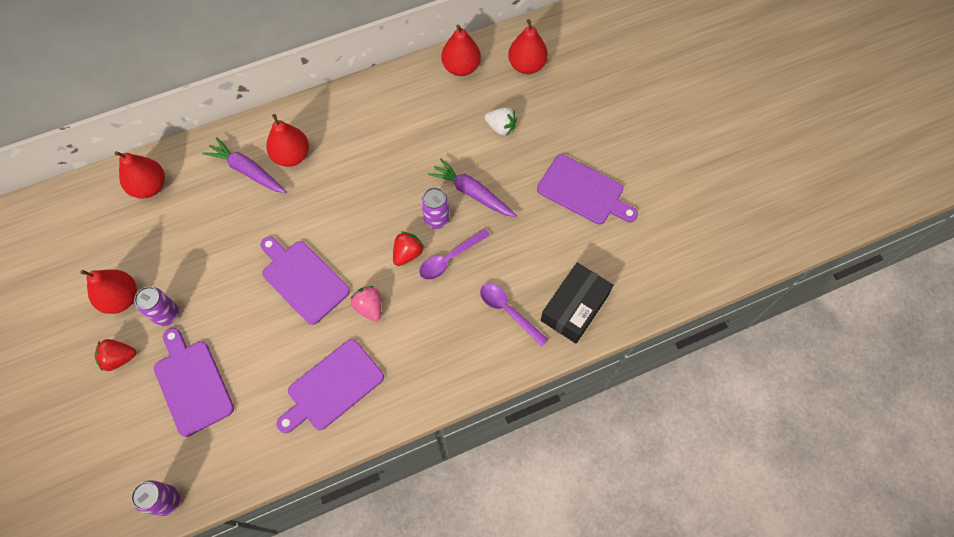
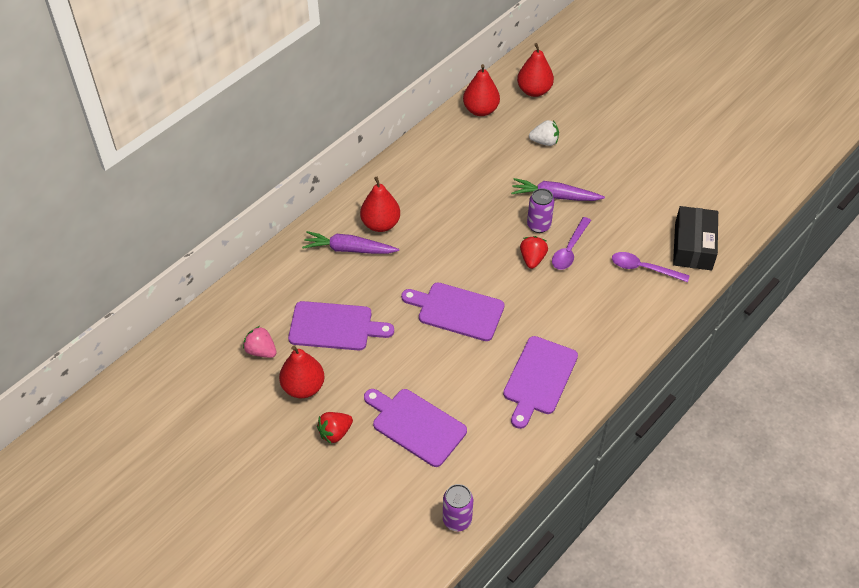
camera: 25 degrees left, 15 degrees down
(149, 186) = (267, 293): red pear -> none
(166, 314) = (354, 383): purple can -> none
(369, 307) = (528, 309): pink strawberry -> pink strawberry (261, 351)
(583, 191) = (643, 163): purple cutting board -> purple cutting board (335, 326)

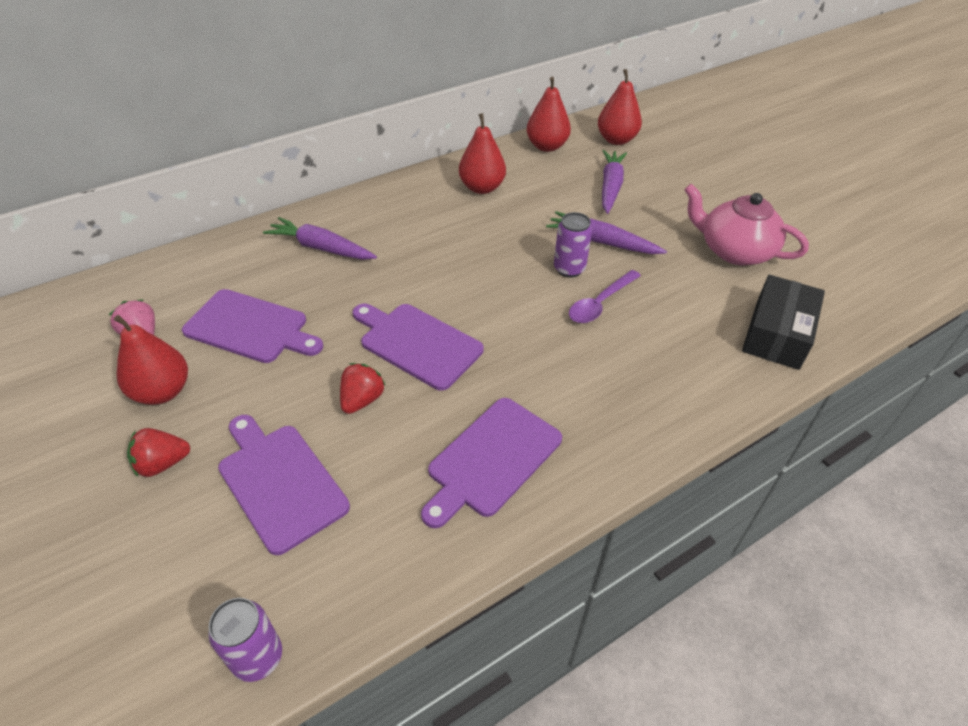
camera: 15 degrees right, 5 degrees down
(380, 224) = (374, 230): red pear -> red pear (482, 188)
(532, 259) = (545, 304): red strawberry -> red strawberry (362, 400)
(544, 142) = (610, 187): white strawberry -> purple carrot
(643, 268) = (697, 347): purple spoon -> none
(650, 182) = (734, 250): none -> pink teapot

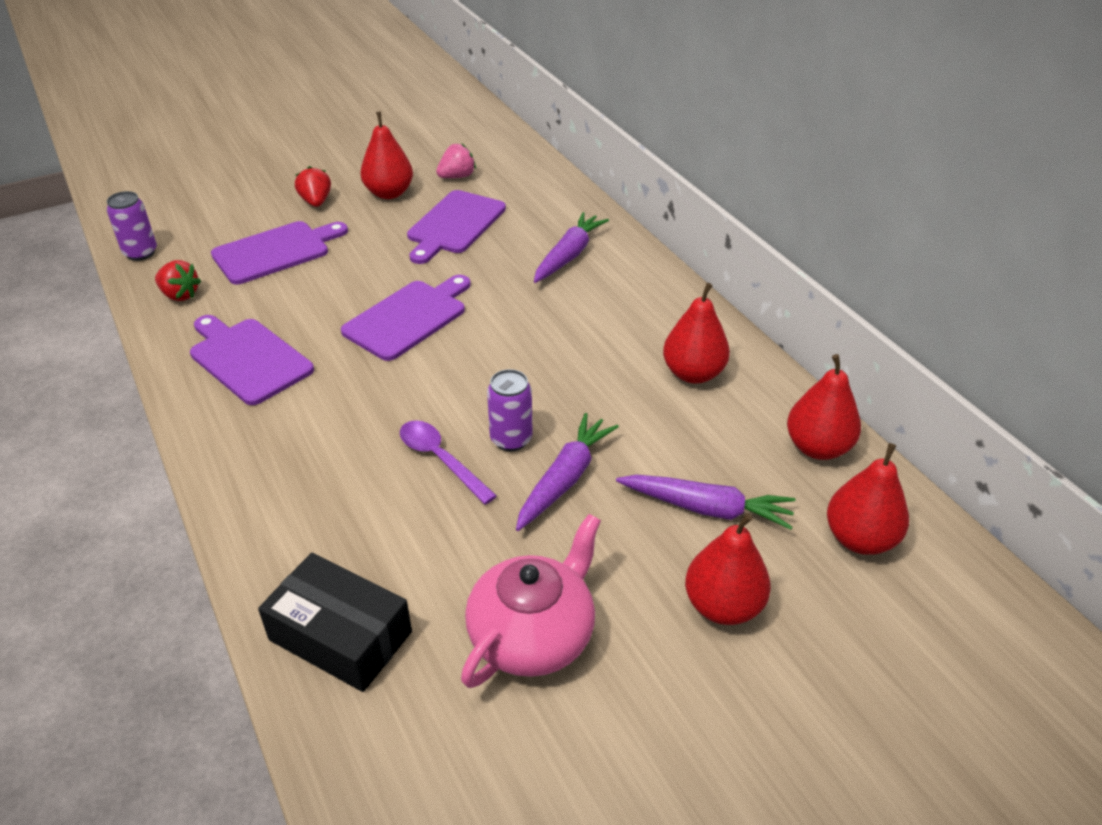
camera: 95 degrees right, 5 degrees down
(362, 400) = (346, 287): red strawberry -> red strawberry (180, 295)
(682, 184) = (723, 606): none -> red pear

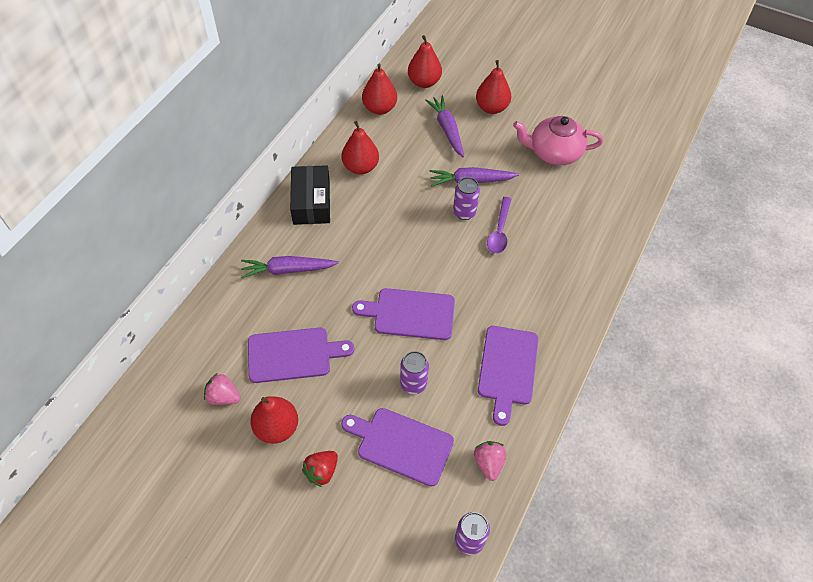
camera: 125 degrees left, 15 degrees up
(180, 295) = (488, 463): red strawberry -> pink strawberry
(324, 284) = (413, 384): none -> purple can
(340, 636) = (609, 207): black box -> black box (311, 202)

